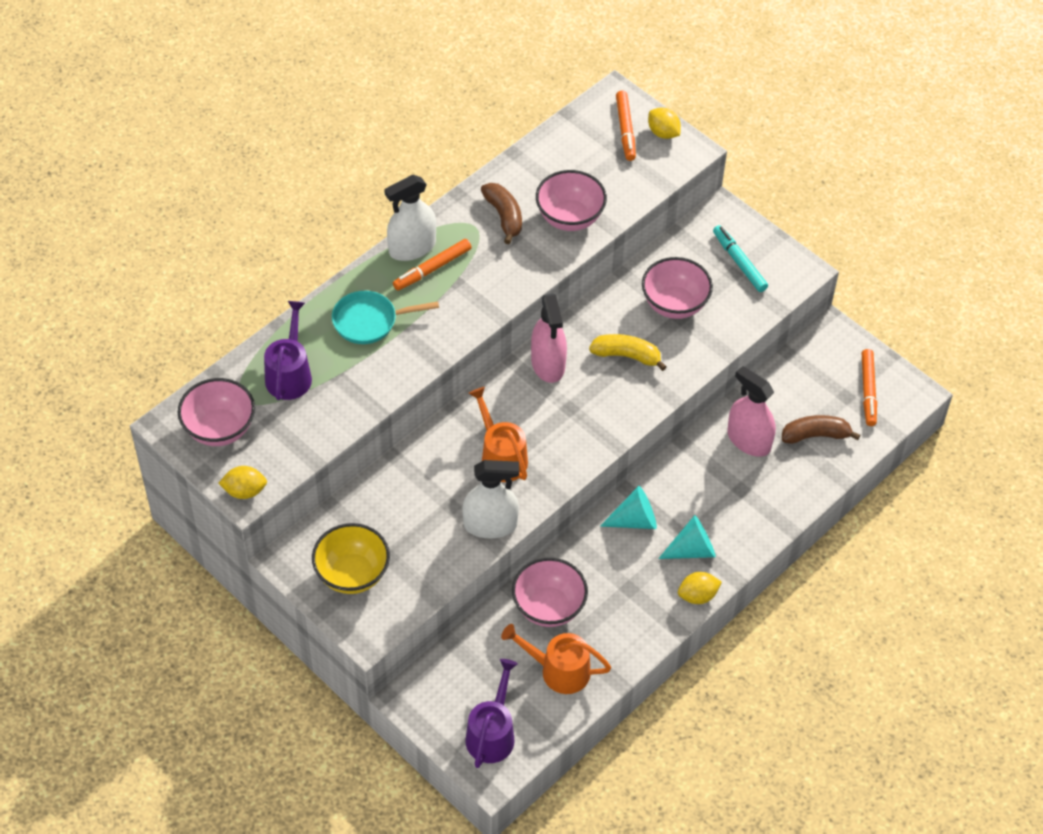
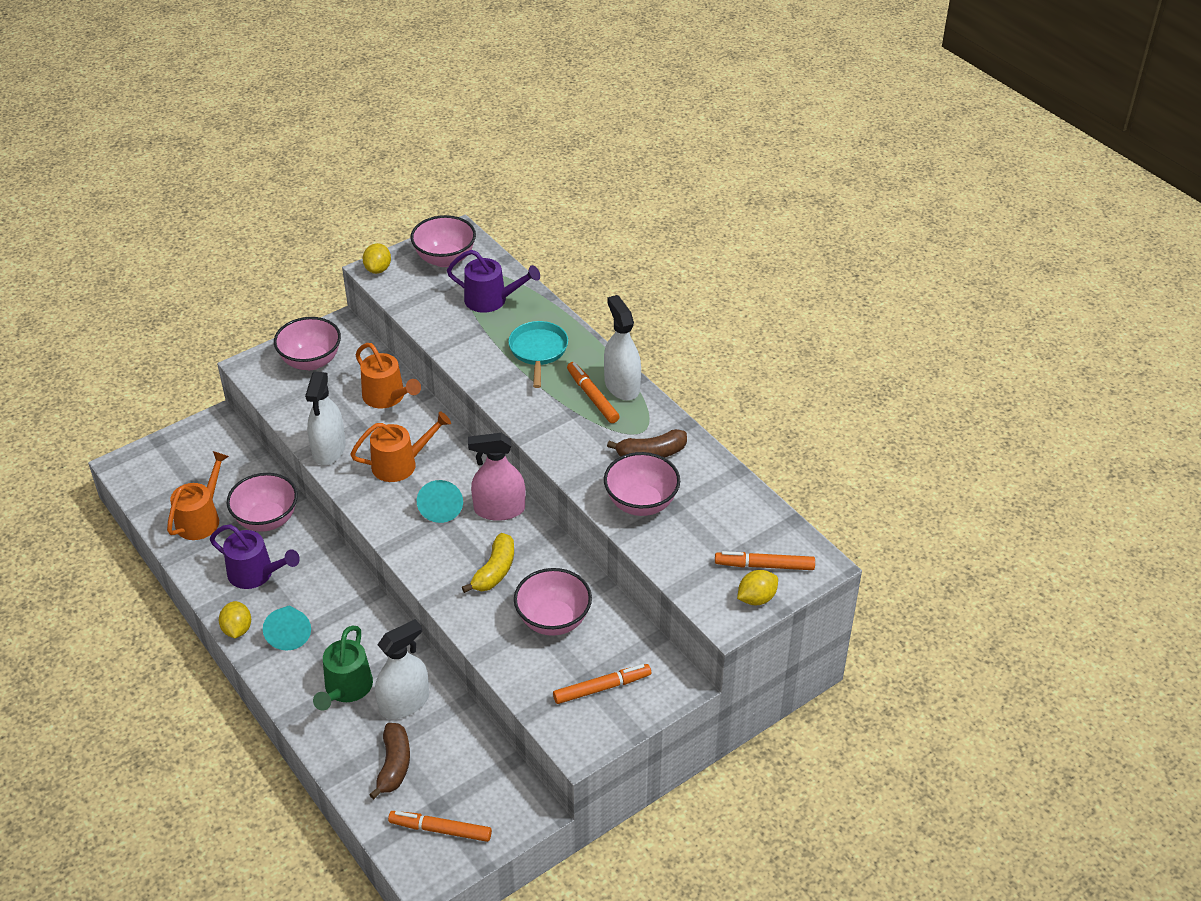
camera: 100 degrees right, 10 degrees down
(352, 574) = (311, 361): yellow bowl -> pink bowl
(401, 488) = (387, 397): none -> orange watering can
(492, 733) = (160, 469): purple watering can -> purple watering can (255, 574)
(634, 520) = (338, 594): turquoise cone -> turquoise cone (441, 507)
(739, 262) = (602, 688): turquoise marker -> orange marker
(744, 488) = (346, 688): none -> green watering can
(748, 440) = (404, 703): pink spray bottle -> white spray bottle

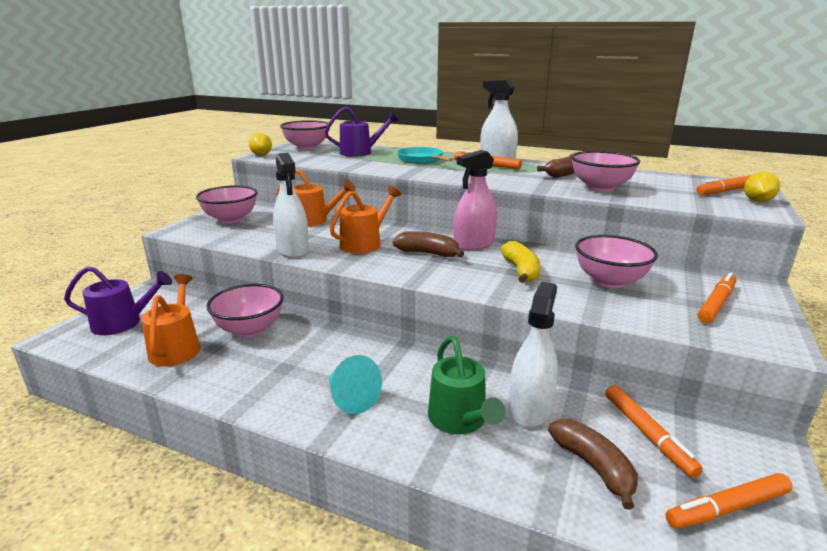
camera: 30 degrees left, 20 degrees down
(237, 629) = (287, 416): yellow lemon -> none
(255, 574) = (270, 367): purple watering can -> purple watering can (123, 323)
(441, 507) = (428, 253): turquoise cone -> brown banana
(459, 763) = (647, 434): none -> orange marker

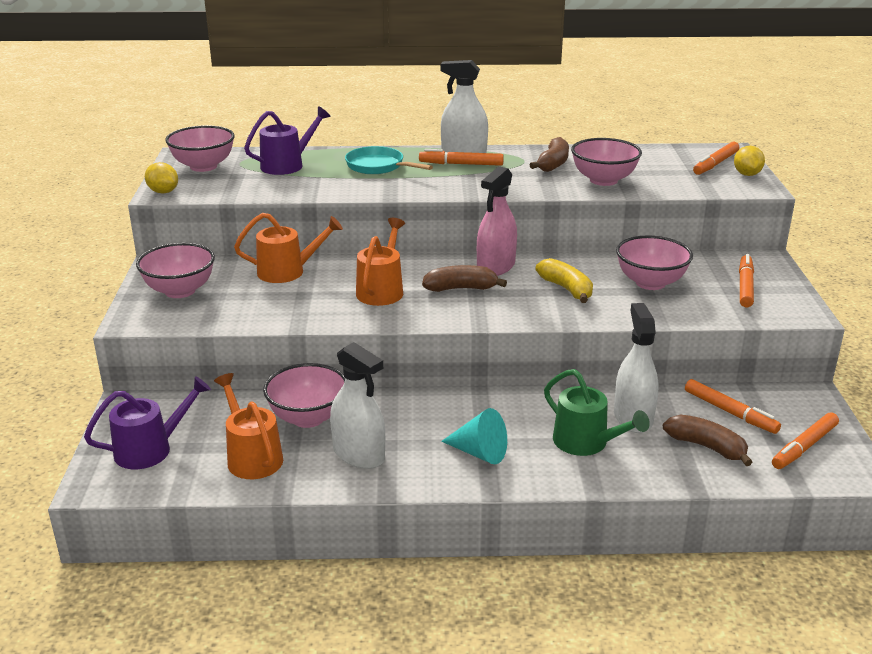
camera: 25 degrees left, 5 degrees up
(293, 250) = (312, 316): white spray bottle -> white spray bottle (359, 454)

